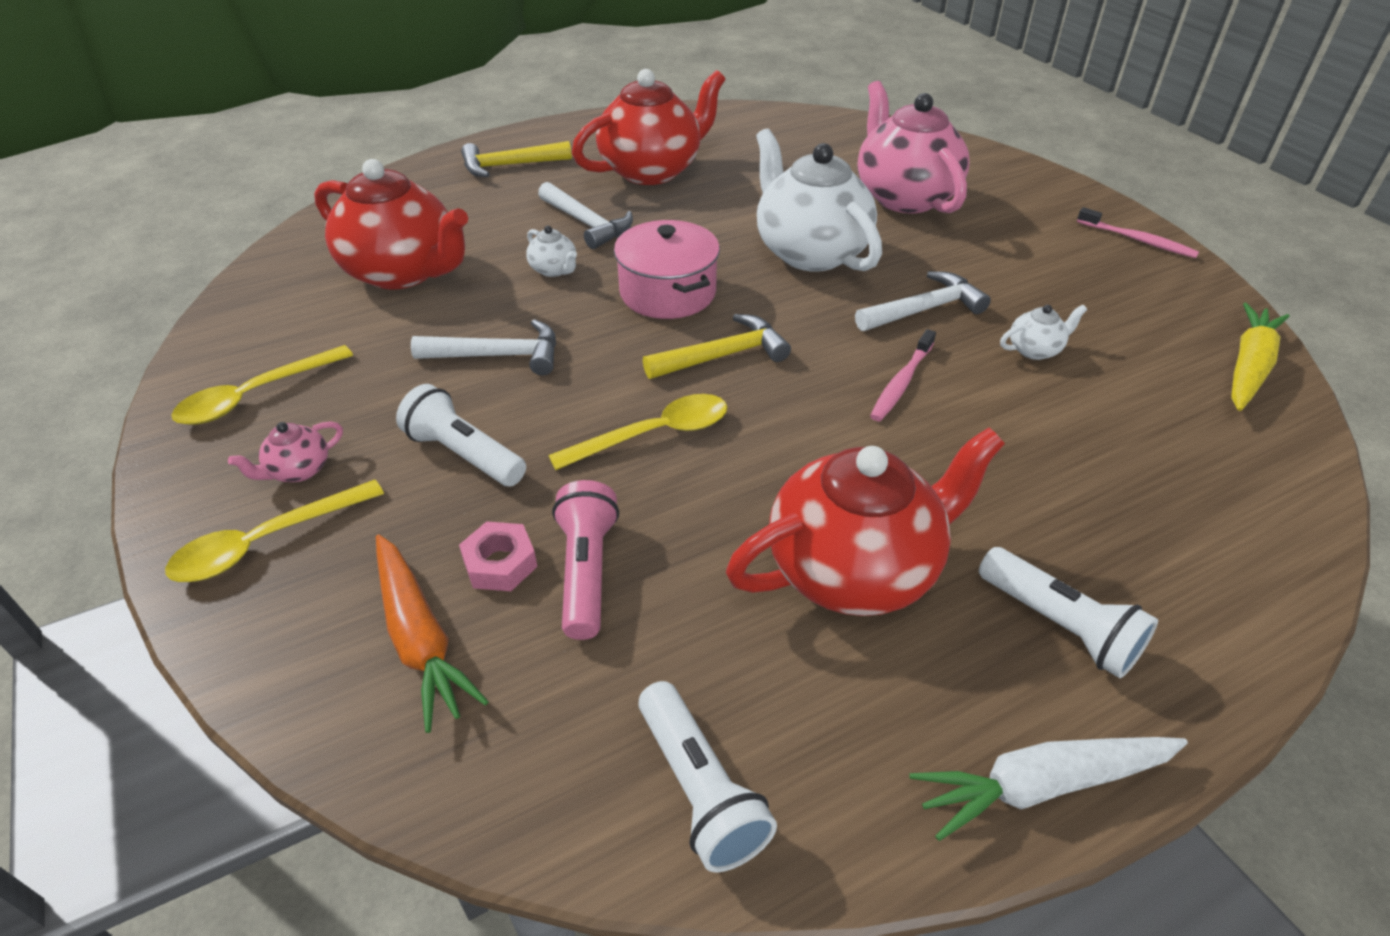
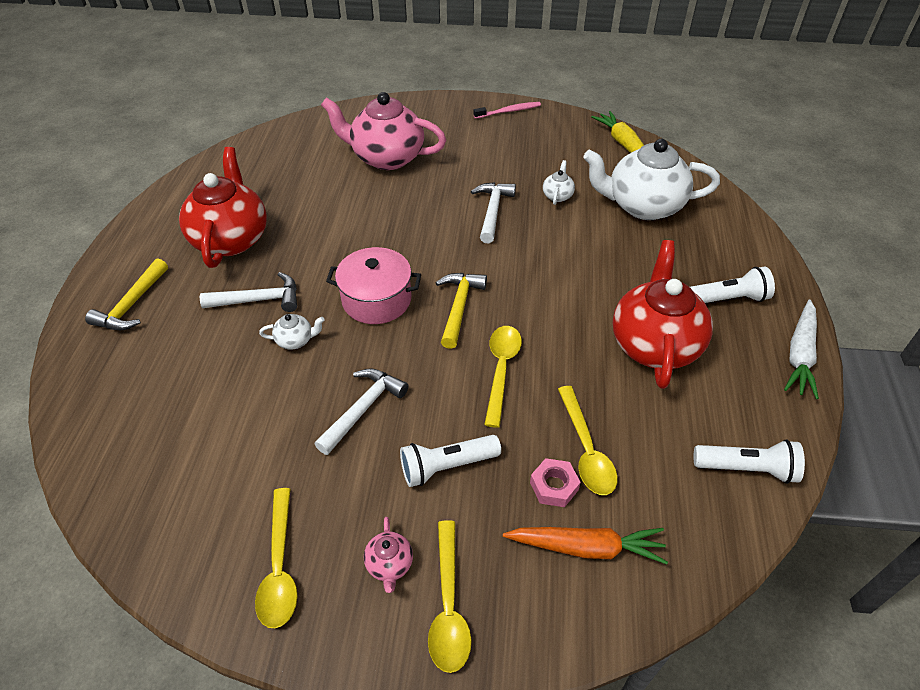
camera: 55 degrees left, 5 degrees up
(403, 272) = (209, 422): red teapot -> none
(586, 571) = (586, 449): pink flashlight -> yellow spoon
(809, 252) = (399, 222): white teapot -> white teapot (643, 206)
(901, 382) = (541, 253): pink toothbrush -> none

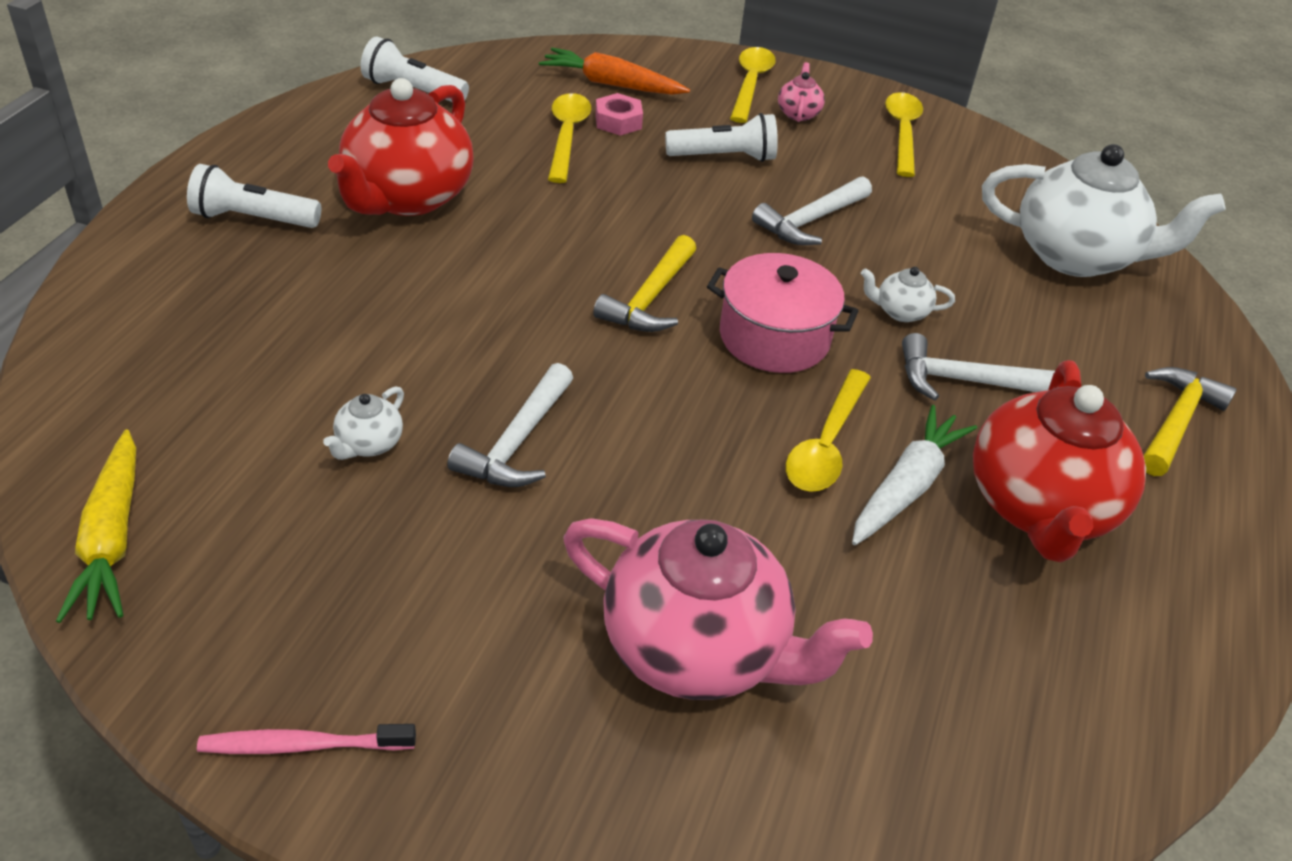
camera: 170 degrees left, 5 degrees down
(501, 370) = (624, 217): yellow spoon -> yellow spoon (826, 444)
(643, 206) = (226, 382): white teapot -> white teapot (1076, 256)
(800, 355) = (238, 148): white carrot -> white carrot (906, 486)

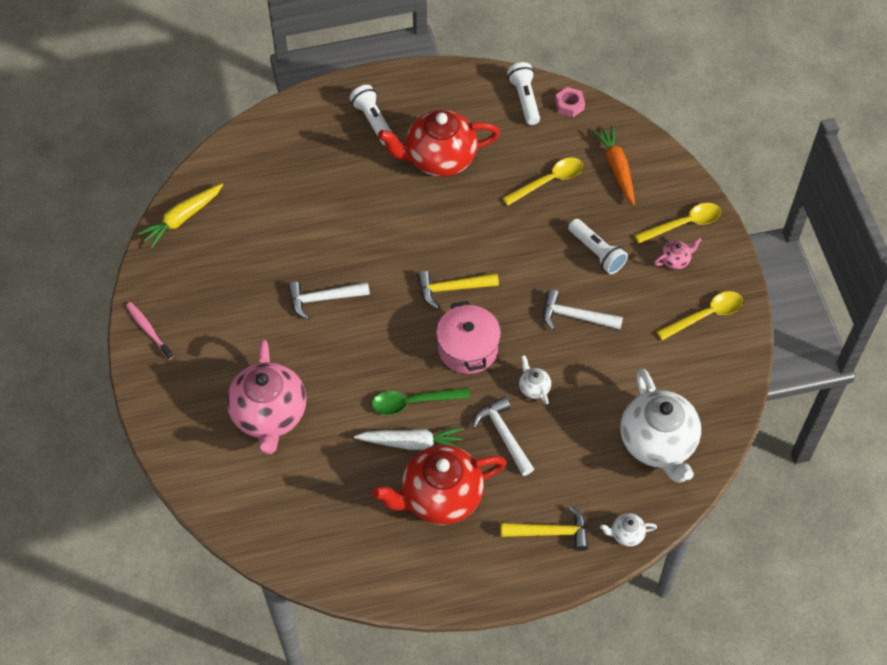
camera: 60 degrees right, 15 degrees up
(368, 444) = (282, 255): white teapot -> white teapot (626, 534)
(618, 121) = (583, 192): pink nut -> pink nut (569, 105)
(826, 444) = (413, 402): yellow spoon -> green spoon

